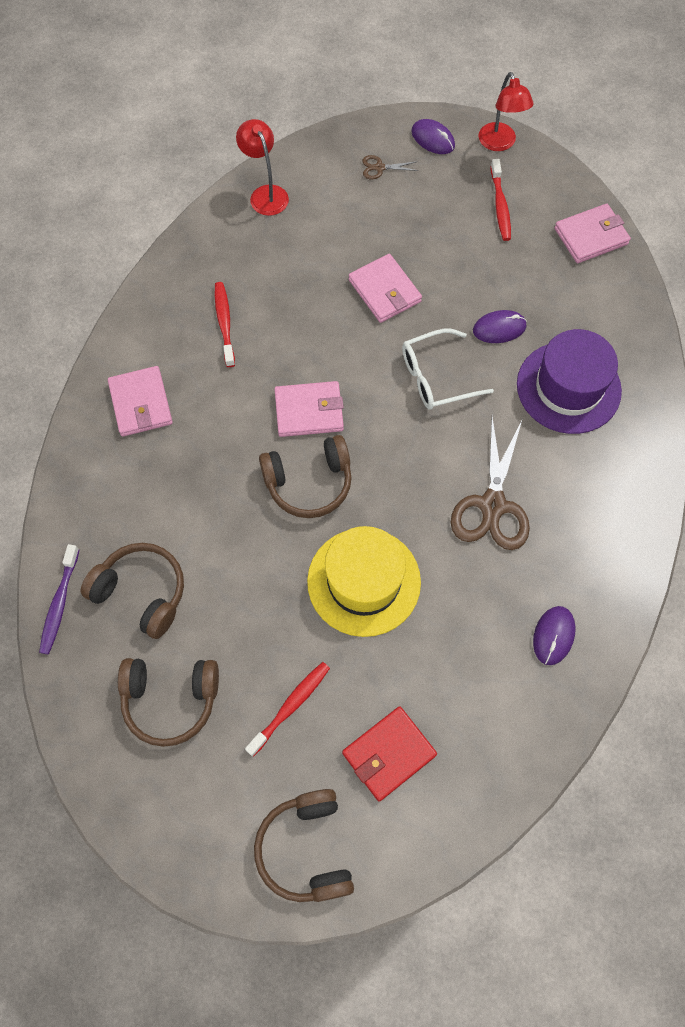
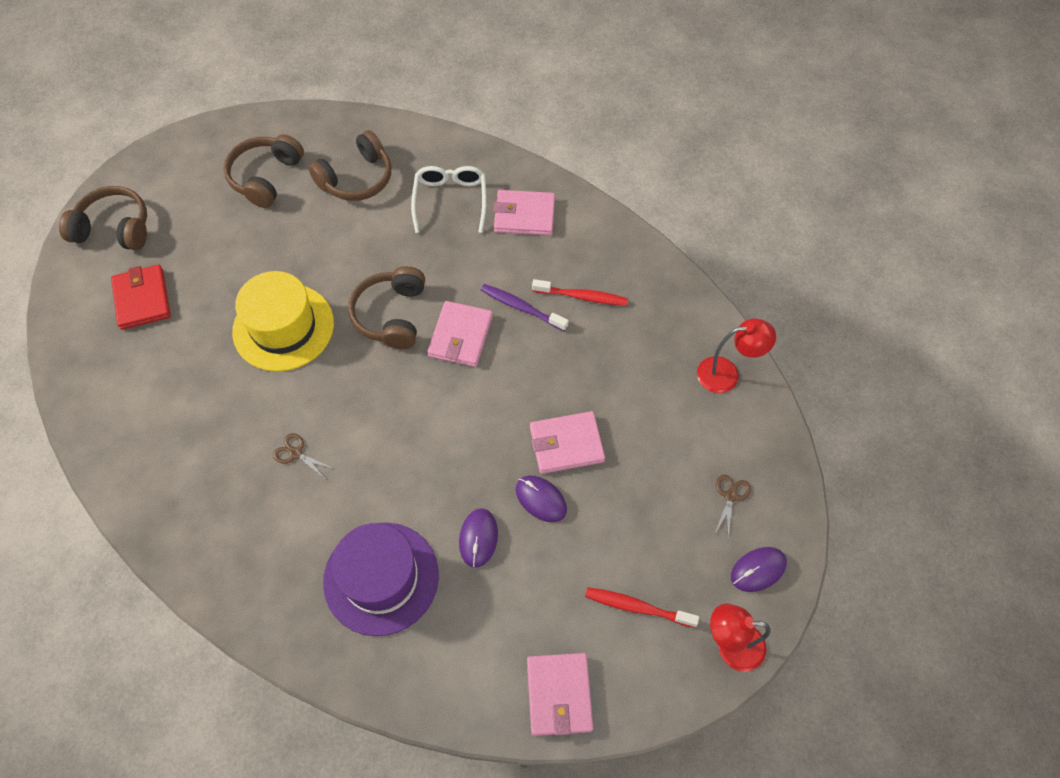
camera: 110 degrees right, 5 degrees down
(59, 603) = (375, 129): purple toothbrush -> purple toothbrush (521, 307)
(290, 706) = (216, 247): red toothbrush -> none
(436, 377) = (448, 456): white glasses -> white glasses (450, 200)
(492, 505) = (296, 453): brown scissors -> brown scissors, size x0.45
(553, 636) = (156, 454): purple mouse -> purple mouse (541, 499)

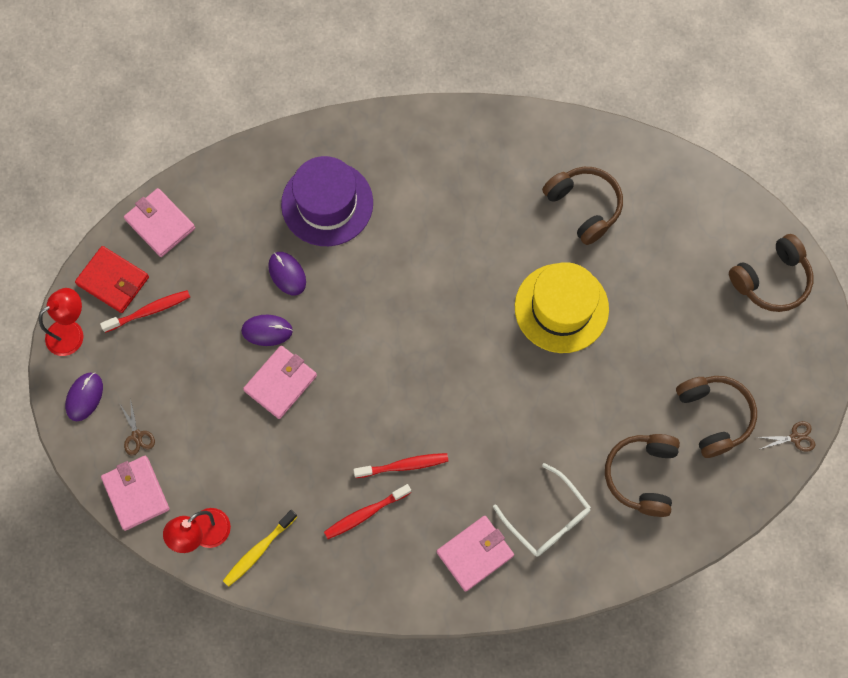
camera: 140 degrees right, 10 degrees up
(142, 299) = (683, 247): red wallet -> red wallet (113, 281)
(296, 453) = (458, 232): brown scissors -> brown scissors (795, 437)
(391, 315) = (494, 380): brown headphones -> brown headphones (584, 207)
(460, 336) = (428, 404): pink wallet -> pink wallet (136, 493)
(521, 307) = (404, 465): purple toothbrush -> red toothbrush
(689, 331) = (258, 550): none -> yellow toothbrush

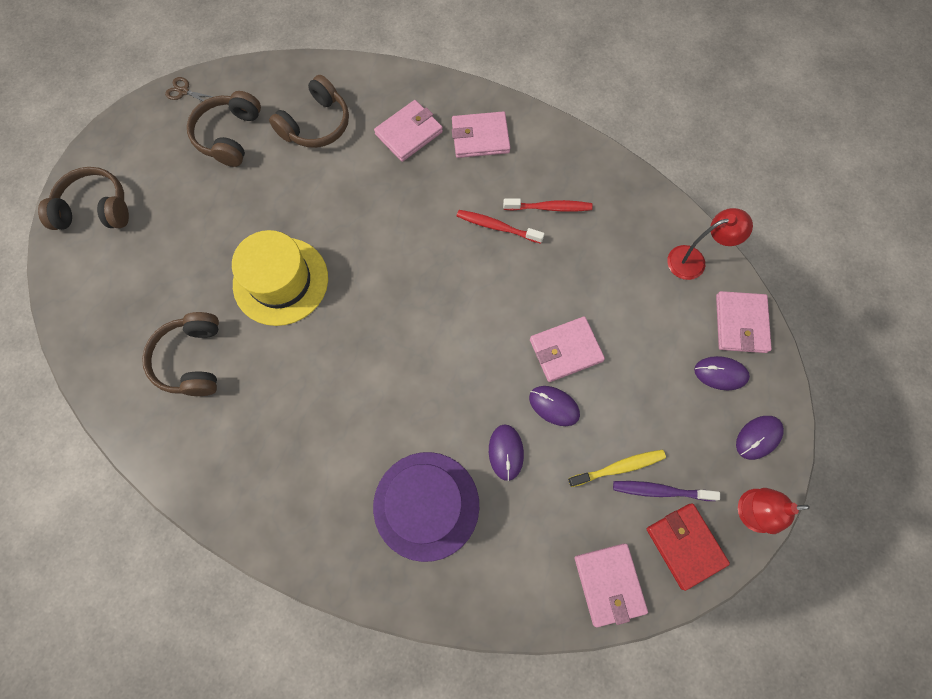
camera: 150 degrees left, 0 degrees up
(137, 436) = (720, 373): brown scissors -> purple mouse
(149, 311) = (660, 490): red toothbrush -> purple toothbrush
(258, 550) = (652, 225): yellow toothbrush -> yellow toothbrush (619, 467)
(547, 518) = (409, 133): white glasses -> pink wallet

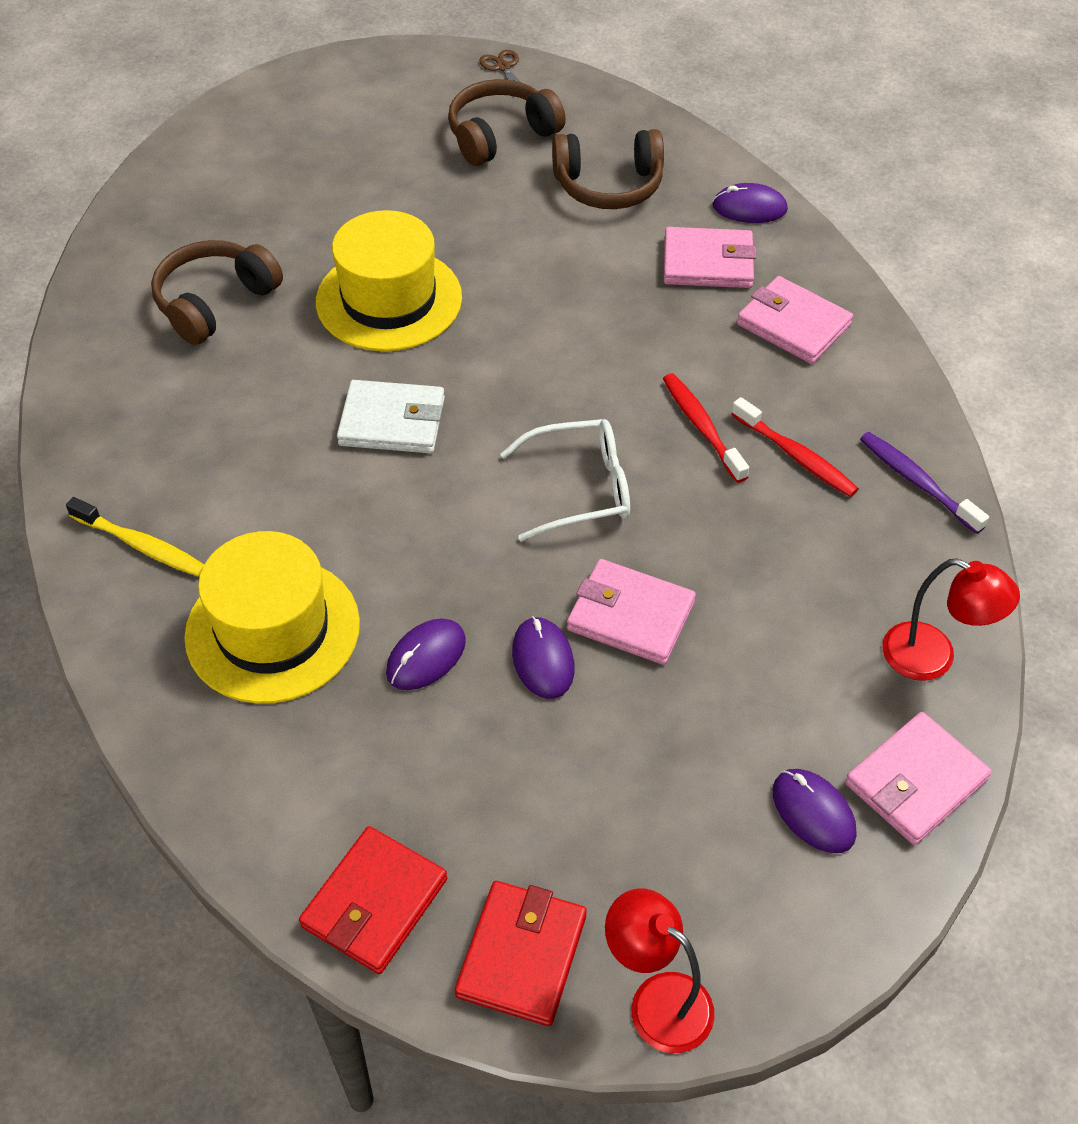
camera: 45 degrees right, 20 degrees down
(95, 209) = (290, 110): brown headphones -> none
(358, 347) = (392, 421): none -> white wallet
(426, 505) = (272, 630): purple hat -> yellow hat
(479, 306) = (580, 488): none -> white glasses
(609, 584) = (374, 903): pink wallet -> red wallet
(619, 467) = (543, 793): yellow toothbrush -> yellow toothbrush (141, 545)
(660, 490) = (565, 866): purple toothbrush -> purple toothbrush (917, 482)
(758, 437) = (778, 930): purple mouse -> purple mouse (749, 208)

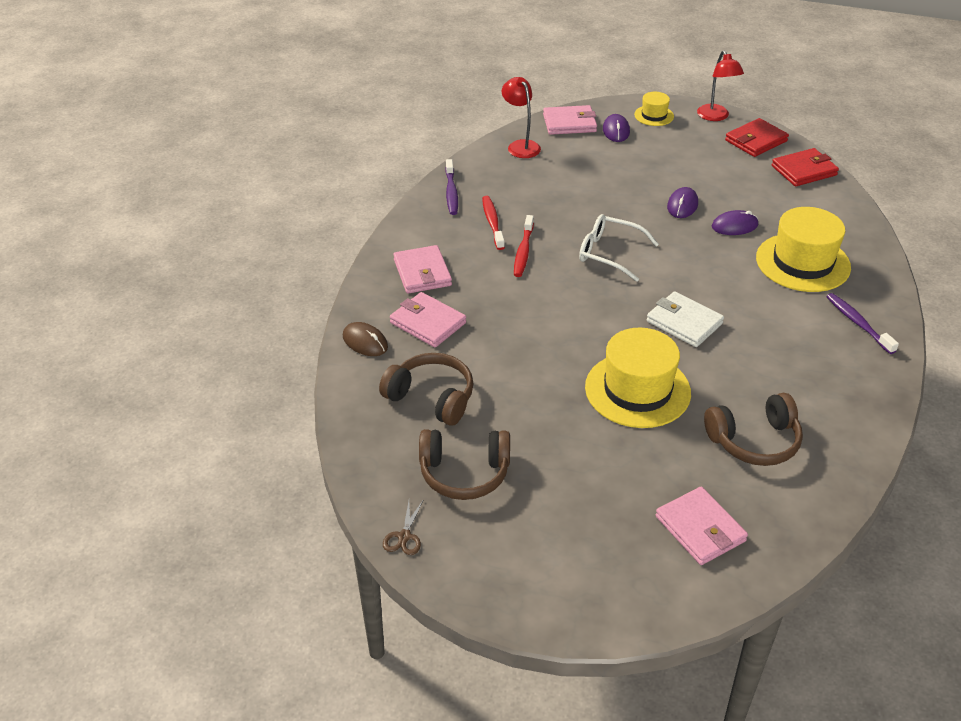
camera: 145 degrees left, 10 degrees down
(141, 545) = (858, 323): yellow toothbrush -> purple toothbrush
(630, 616) = (630, 203): pink wallet -> pink wallet (700, 529)
(749, 208) = (365, 342): purple mouse -> brown mouse
(783, 918) = (654, 115): none -> yellow hat

